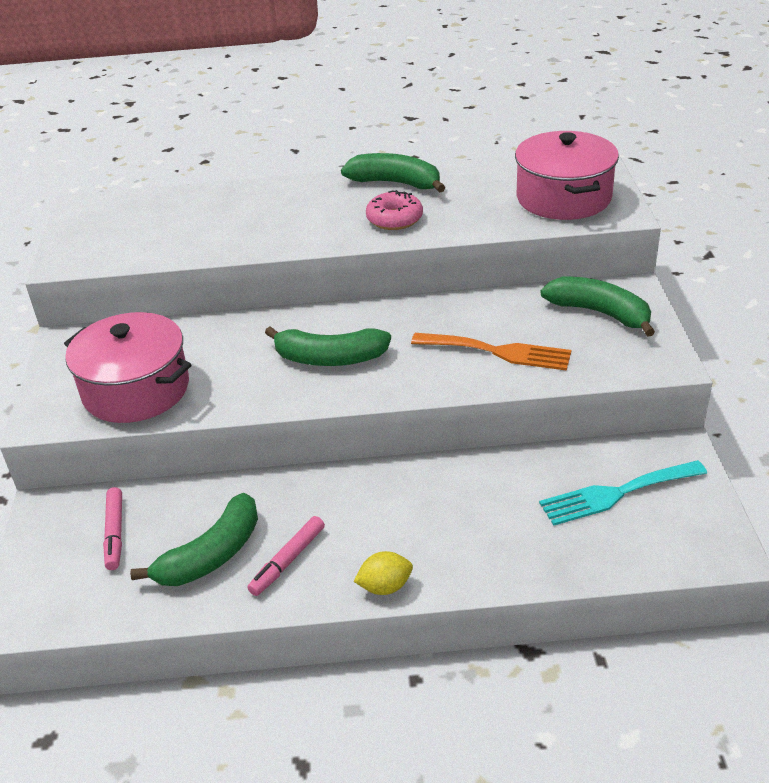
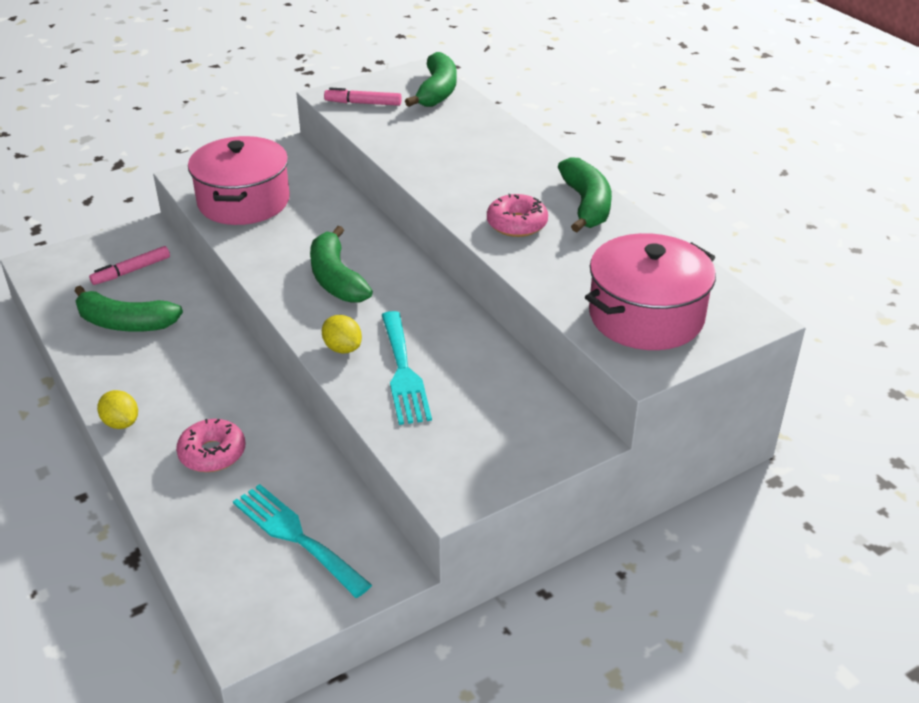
camera: 60 degrees right, 0 degrees up
(288, 561) = (132, 362): pink marker -> pink marker (363, 103)
(440, 377) = (342, 348): none -> yellow lemon
(475, 526) = (212, 453): none -> pink donut
(498, 352) = (403, 372): orange fork -> turquoise fork
(599, 313) = (515, 424): green banana -> green banana (437, 91)

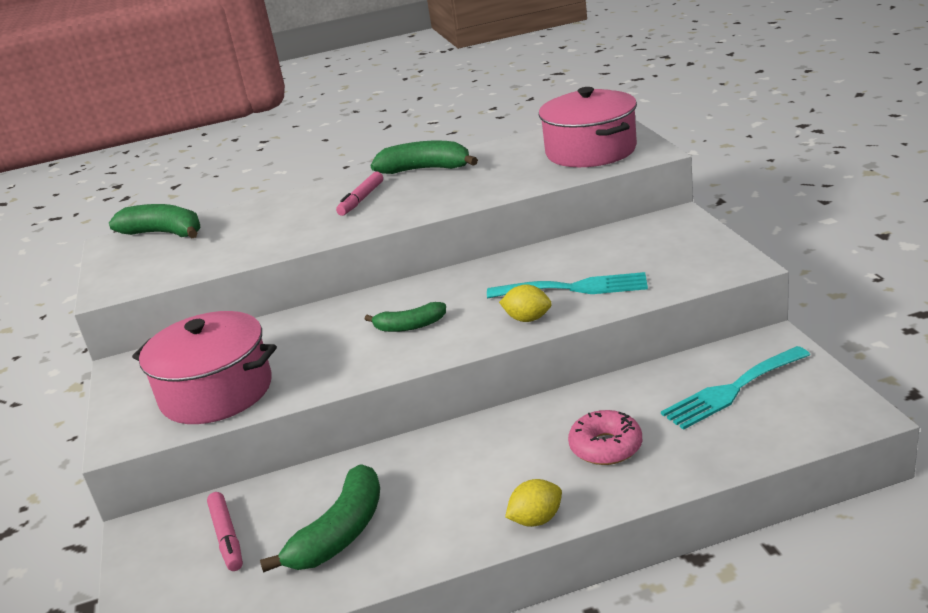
camera: 70 degrees left, 10 degrees down
(336, 278) = (410, 326): green banana -> green banana, size x0.63
(342, 348) = (527, 319): yellow lemon -> yellow lemon turned 45 degrees clockwise
(363, 103) = (147, 271): pink marker -> pink marker (361, 199)
(516, 224) = (437, 195): pink donut -> none

